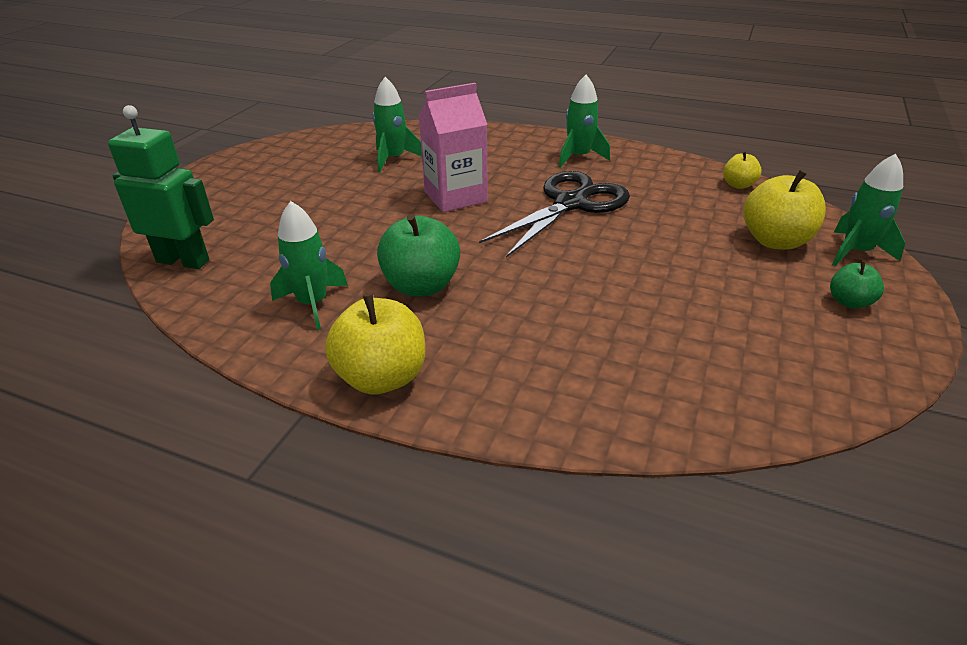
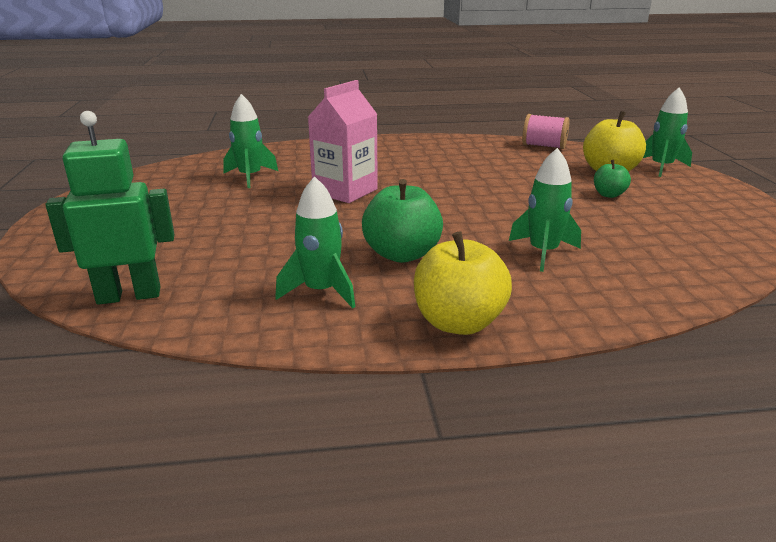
camera: 30 degrees left, 10 degrees down
(570, 204) = (445, 178): black scissors -> none
(579, 157) = (410, 149): green rocket -> green rocket (543, 252)
(738, 185) = (543, 146): yellow apple -> pink spool
(849, 302) = (694, 193): green apple -> green apple (609, 194)

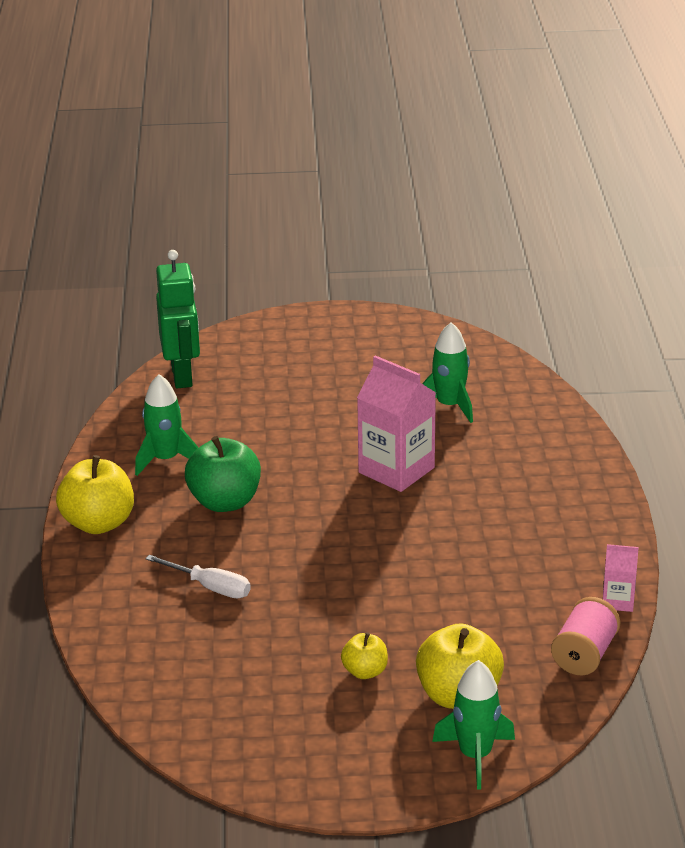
camera: 95 degrees right, 5 degrees up
(487, 139) = (618, 601): none -> pink carton
(543, 252) = (210, 587): green rocket -> white screwdriver
(609, 194) = (365, 672): green apple -> yellow apple

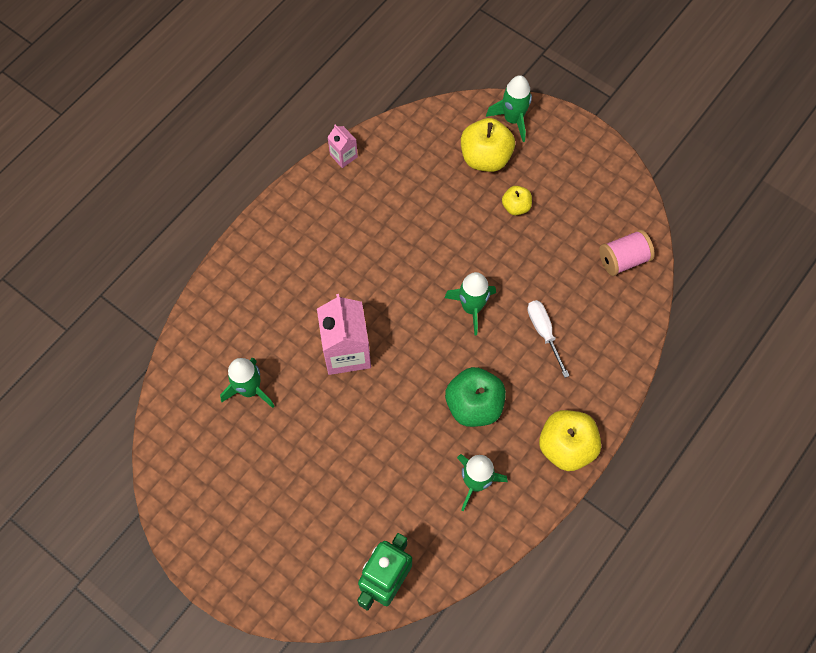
camera: 140 degrees left, 35 degrees up
(311, 564) = (471, 307): none -> green rocket
(584, 655) = (399, 136): pink spool -> pink spool (623, 259)

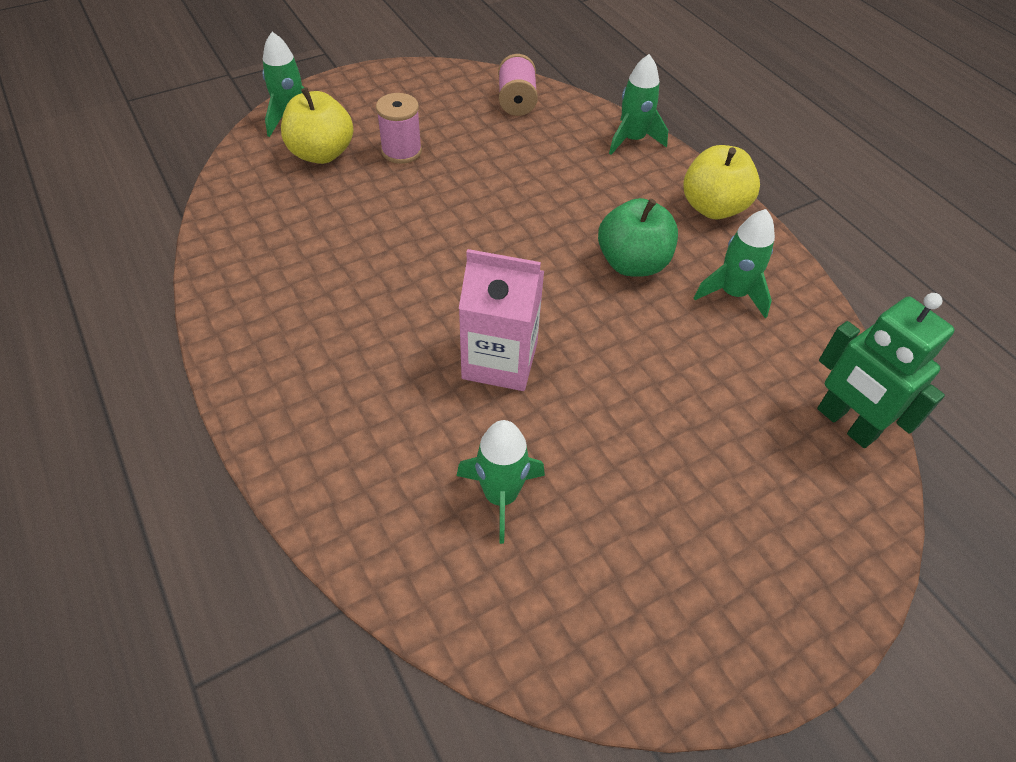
camera: 70 degrees left, 15 degrees down
(343, 156) = (211, 272): pink carton -> none
(471, 307) = (505, 225): green rocket -> green rocket (632, 140)
(516, 206) = (401, 151): yellow apple -> pink spool
(543, 332) = (569, 180): white screwdriver -> none

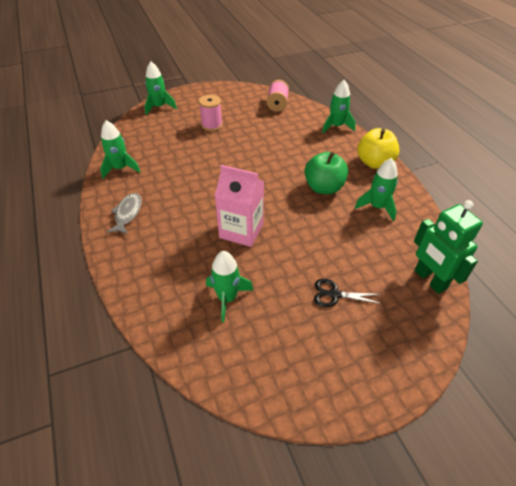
camera: 10 degrees right, 5 degrees down
(243, 253) = (120, 168): none -> green rocket
(277, 345) = (127, 213): none -> grey fish
(321, 153) = (170, 124): yellow apple -> none
(690, 468) = (335, 294): none -> black scissors

